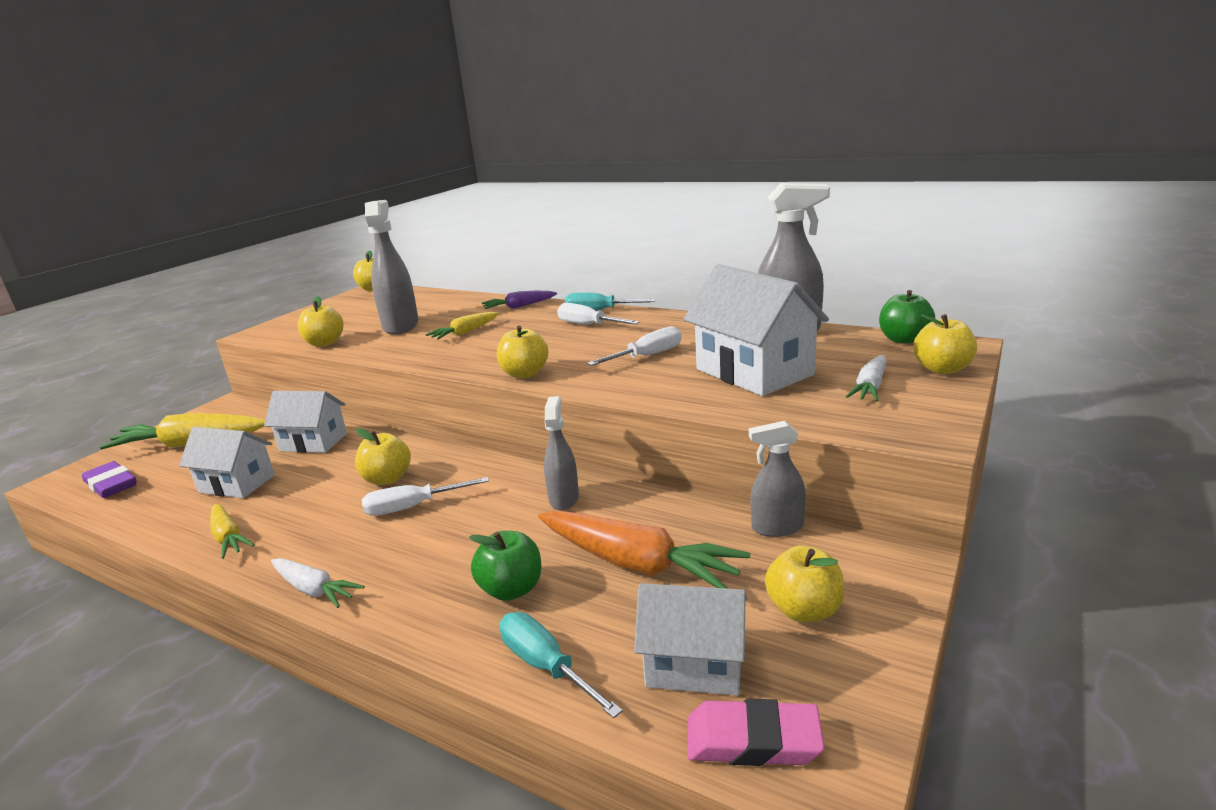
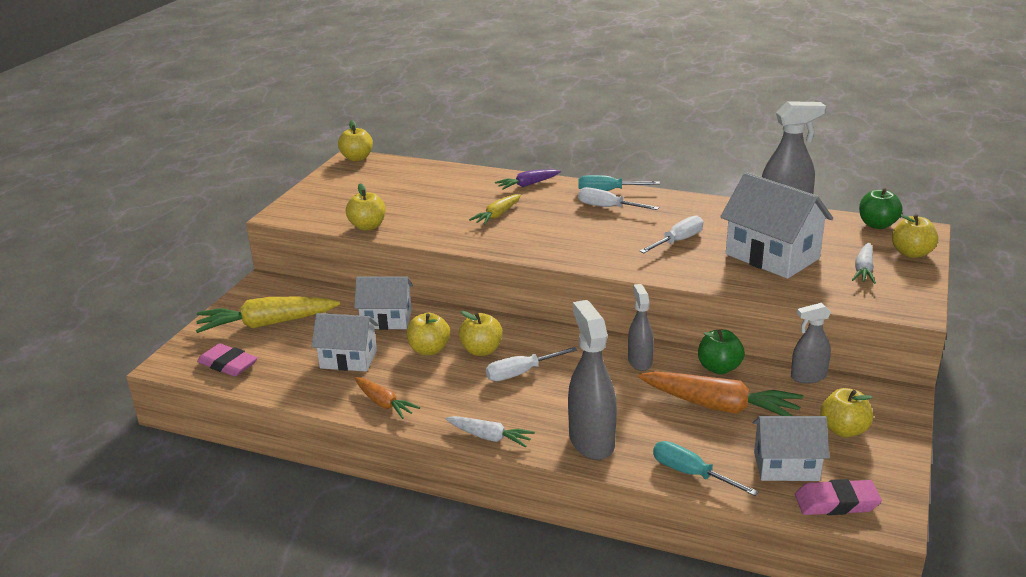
camera: 10 degrees left, 5 degrees up
(111, 484) = (228, 364): purple eraser -> pink eraser
(228, 538) = (384, 404): yellow carrot -> orange carrot
(401, 326) = (427, 207): grey spray bottle -> grey spray bottle (591, 441)
(511, 589) = (639, 428): green apple -> green apple (719, 368)
(524, 374) = (584, 259): yellow apple -> yellow apple (429, 350)

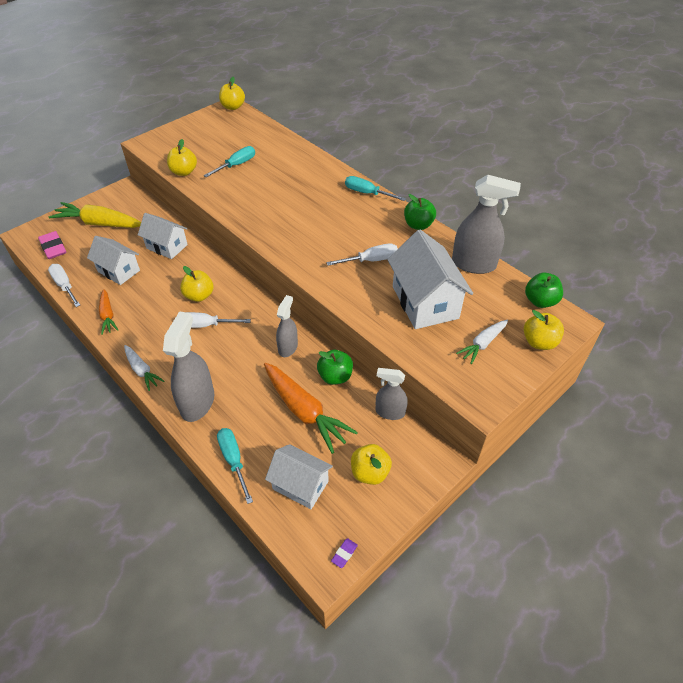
camera: 25 degrees right, 20 degrees up
(426, 205) = (236, 165): none -> turquoise screwdriver
(429, 350) = (169, 282): yellow apple -> none
(497, 215) = (272, 190): yellow carrot -> none
(527, 185) = (318, 168): purple carrot -> none
(608, 207) = (352, 209): white screwdriver -> white screwdriver (65, 286)
(692, 202) = (418, 225): none -> green apple
(836, 502) = (304, 534): pink eraser -> none
(893, 501) = (344, 554): none -> purple eraser

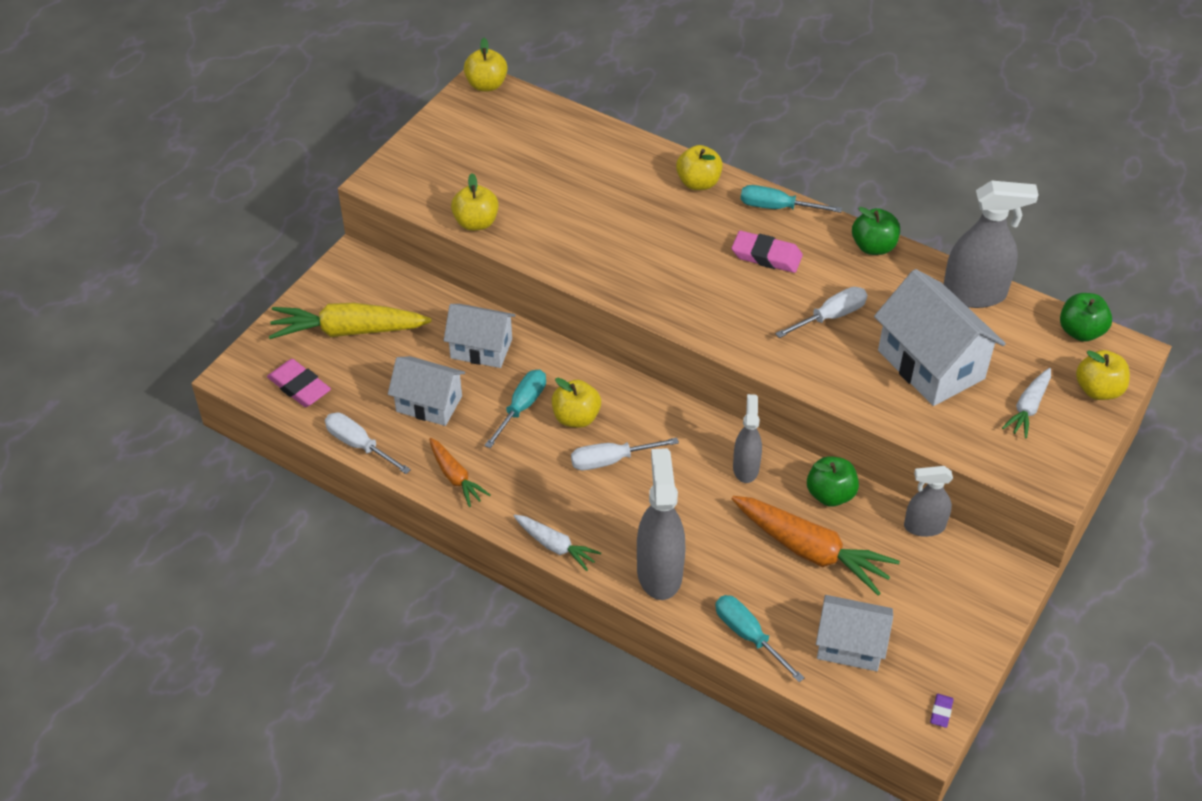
camera: 15 degrees left, 0 degrees up
(236, 165) = (552, 195): turquoise screwdriver -> turquoise screwdriver (521, 407)
(347, 218) = (766, 256): none -> pink eraser
(370, 472) = (931, 609): yellow apple -> yellow apple (698, 183)

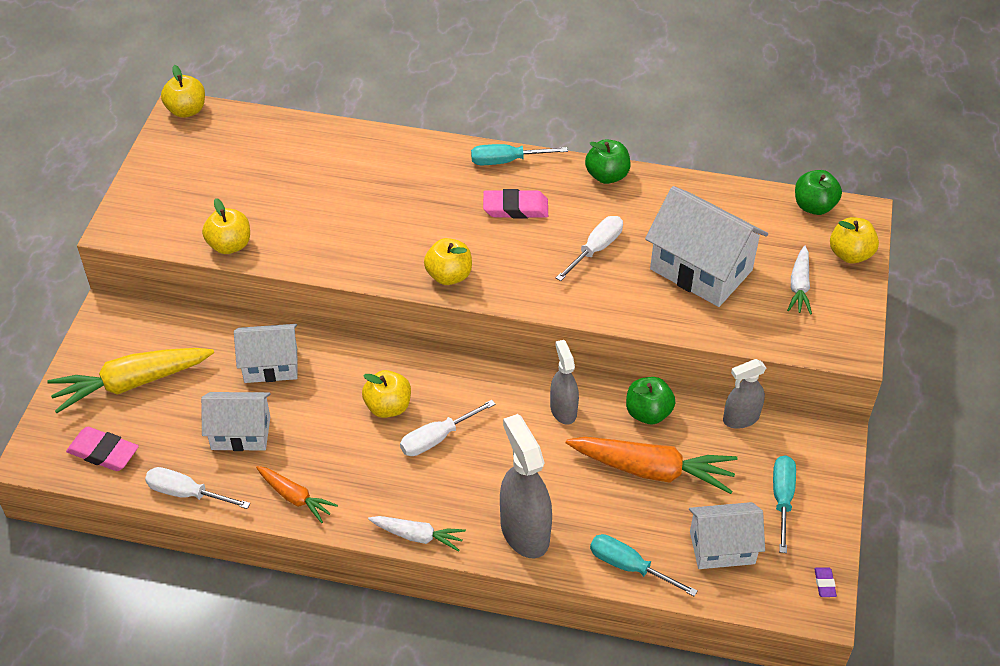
camera: 20 degrees left, 0 degrees up
(521, 407) = (332, 412): turquoise screwdriver -> turquoise screwdriver (782, 499)
(698, 183) = (425, 156): yellow apple -> yellow apple (449, 276)
(974, 294) = (711, 196): grey spray bottle -> none

